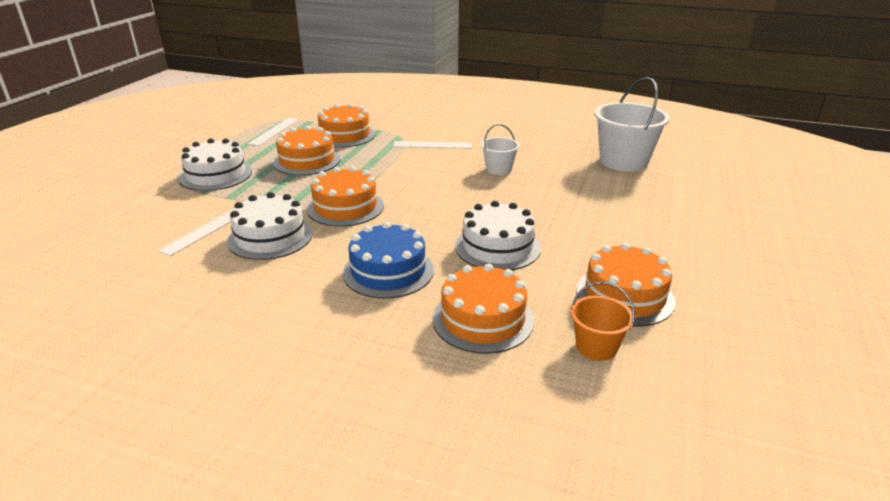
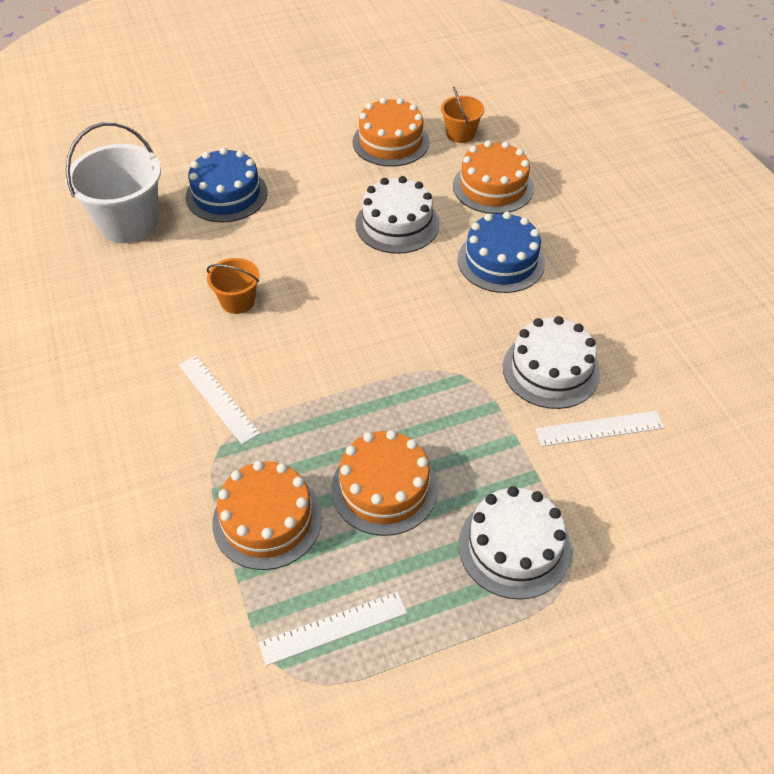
camera: 130 degrees left, 20 degrees up
(345, 207) = (444, 360): orange cake -> none
(498, 169) = (238, 301): white bucket -> orange bucket
(620, 197) = (226, 194): none -> blue cake

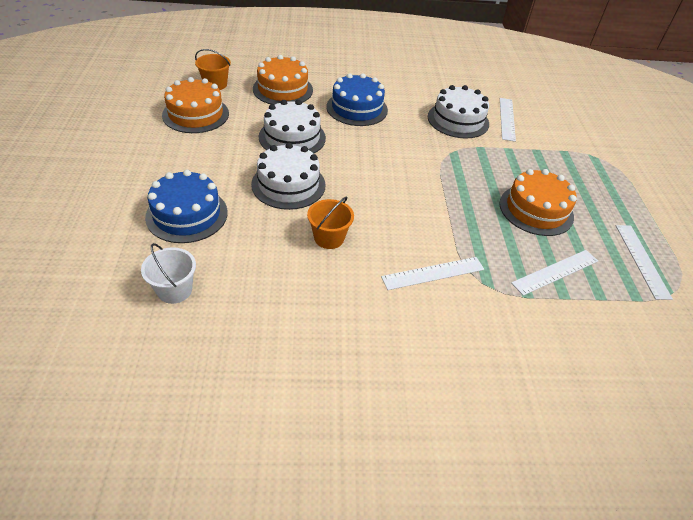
camera: 75 degrees left, 5 degrees down
(128, 223) = (174, 290): white bucket -> white bucket, size x0.53
(267, 520) = (555, 272): orange cake -> white ruler
(514, 547) = (585, 173): white cake -> white cake (288, 184)

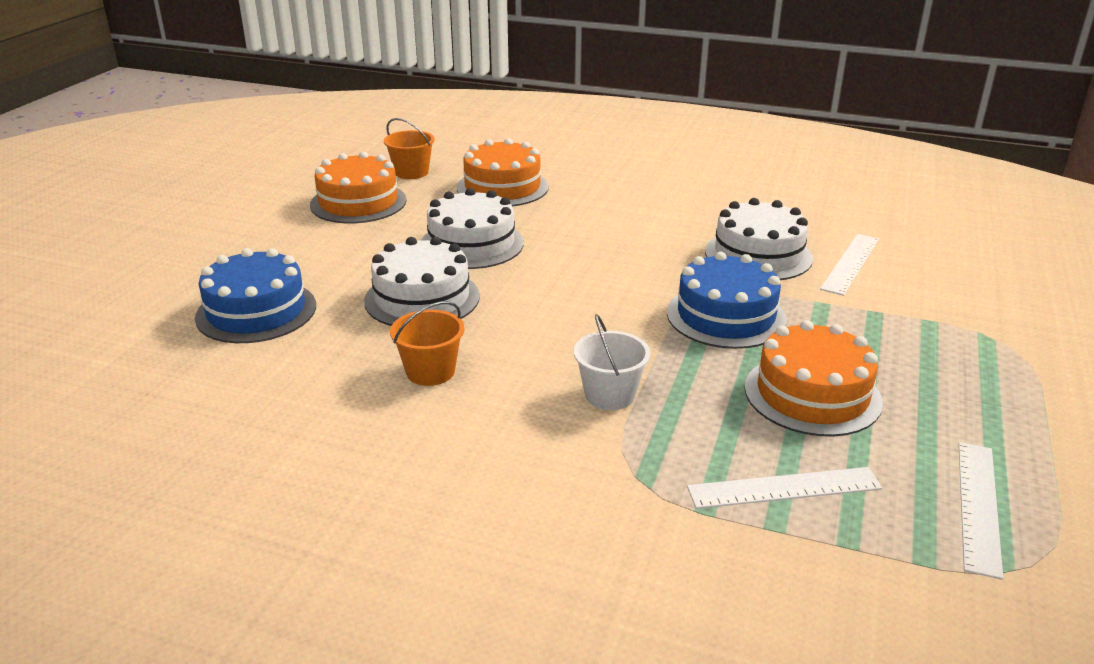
camera: 25 degrees right, 15 degrees down
(174, 290) = (172, 392): white bucket -> white bucket (610, 395)
(357, 108) = (598, 221): blue cake -> blue cake (726, 316)
(433, 273) = (560, 446): white ruler -> none

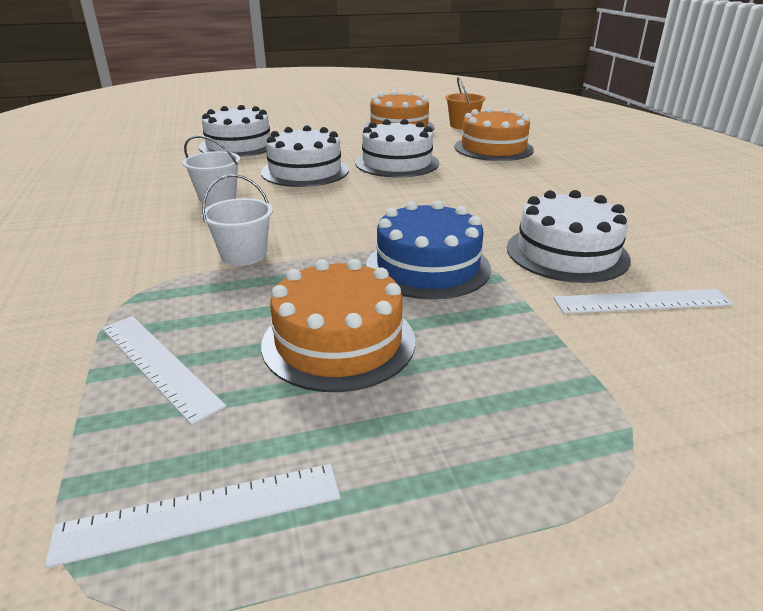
camera: 55 degrees right, 0 degrees up
(256, 311) = (238, 145): blue cake -> white cake
(430, 371) = (217, 197): orange bucket -> white bucket

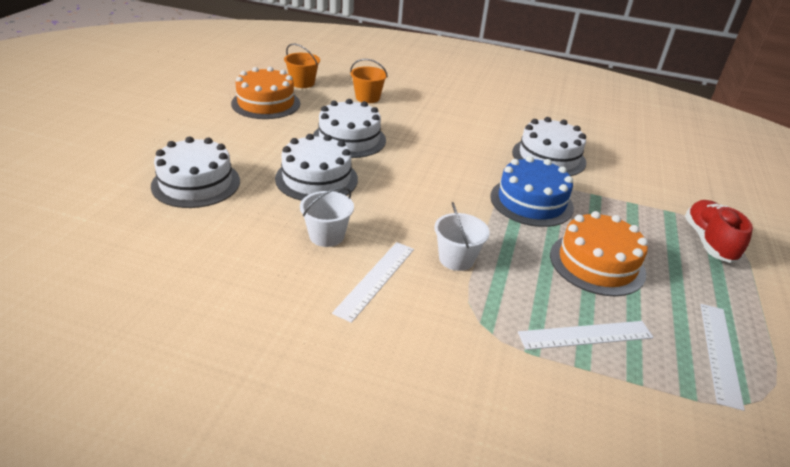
camera: 60 degrees left, 5 degrees up
(493, 148) = (367, 98): orange cake -> orange bucket
(563, 447) = (708, 242): none -> red shoe
(641, 301) = (611, 166): white ruler -> white ruler (375, 279)

